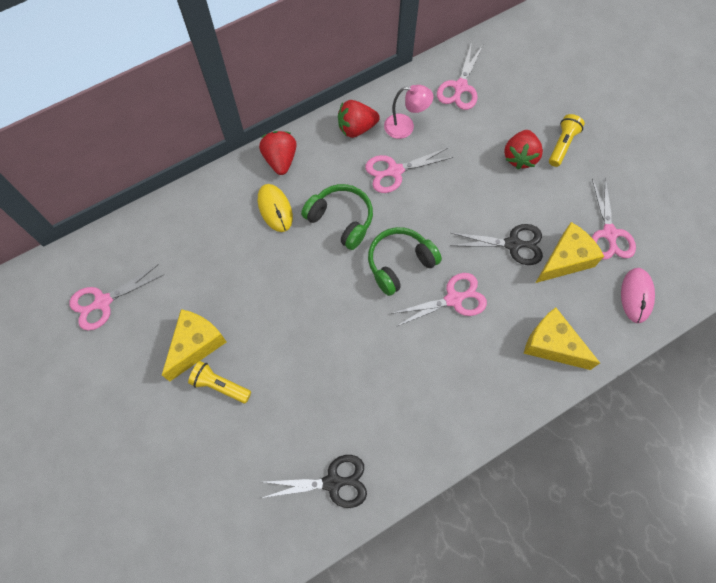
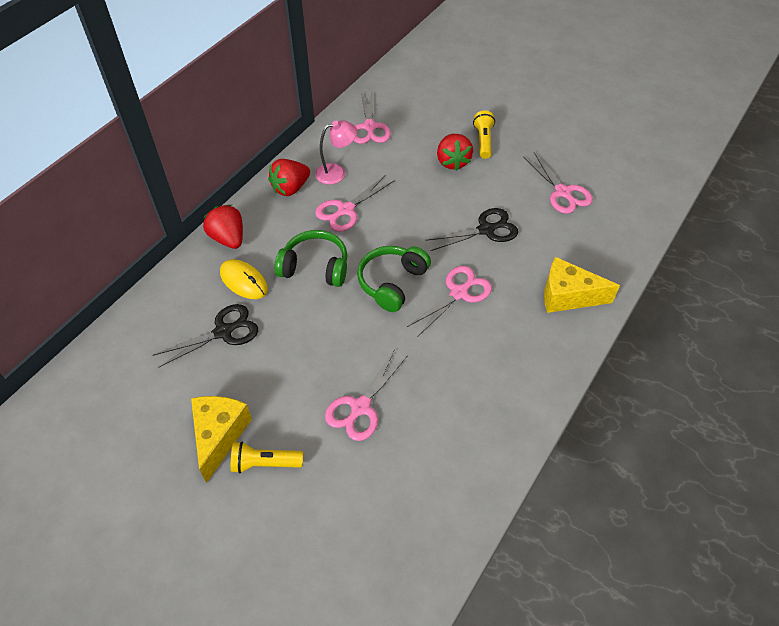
camera: 25 degrees left, 15 degrees down
(102, 302) = (92, 436): pink scissors -> pink scissors (360, 407)
(333, 482) = (432, 504): black scissors -> black scissors (224, 331)
(565, 260) = (538, 225): yellow cheese -> none
(636, 296) = (614, 230): pink mouse -> none

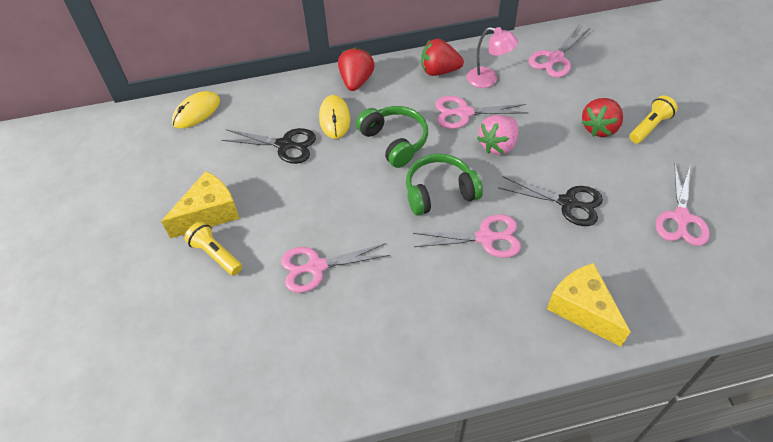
camera: 45 degrees right, 0 degrees up
(101, 360) = (196, 112): none -> yellow mouse
(397, 219) = (498, 145): none -> pink strawberry

